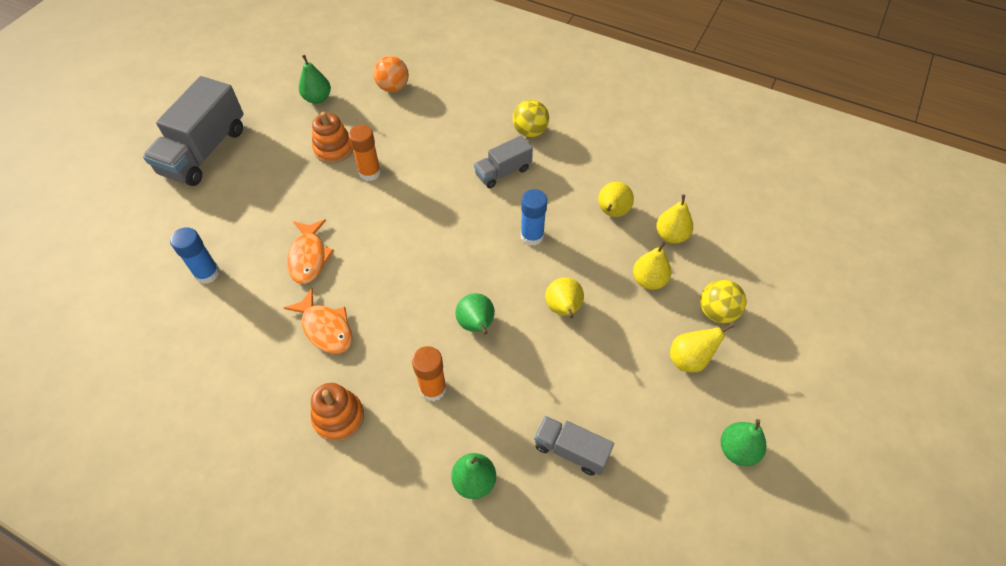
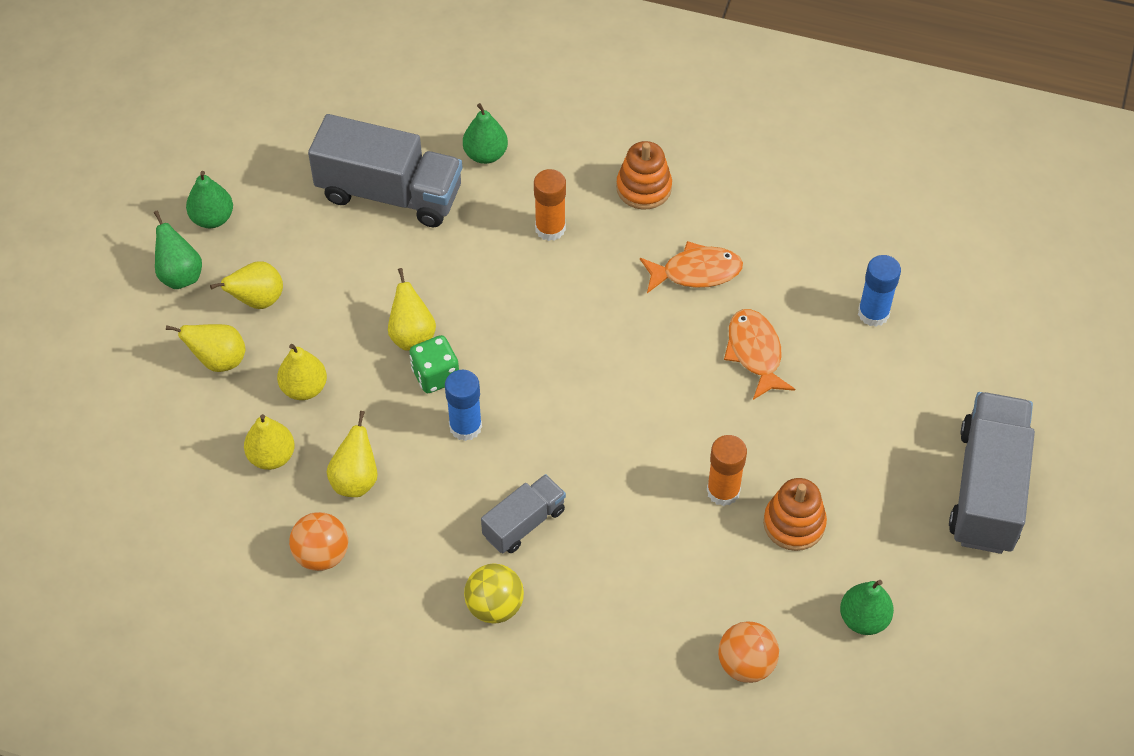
camera: 170 degrees right, 0 degrees up
(325, 328) = (696, 272): orange fish -> orange fish turned 135 degrees clockwise
(476, 325) = (516, 301): green pear -> green pear (180, 275)
(549, 275) = (435, 375): none -> green dice
(571, 450) = (390, 193): grey truck -> grey truck, size x1.83
(635, 172) = (322, 554): none -> orange ball
(717, 312) = (219, 360): yellow ball -> yellow pear

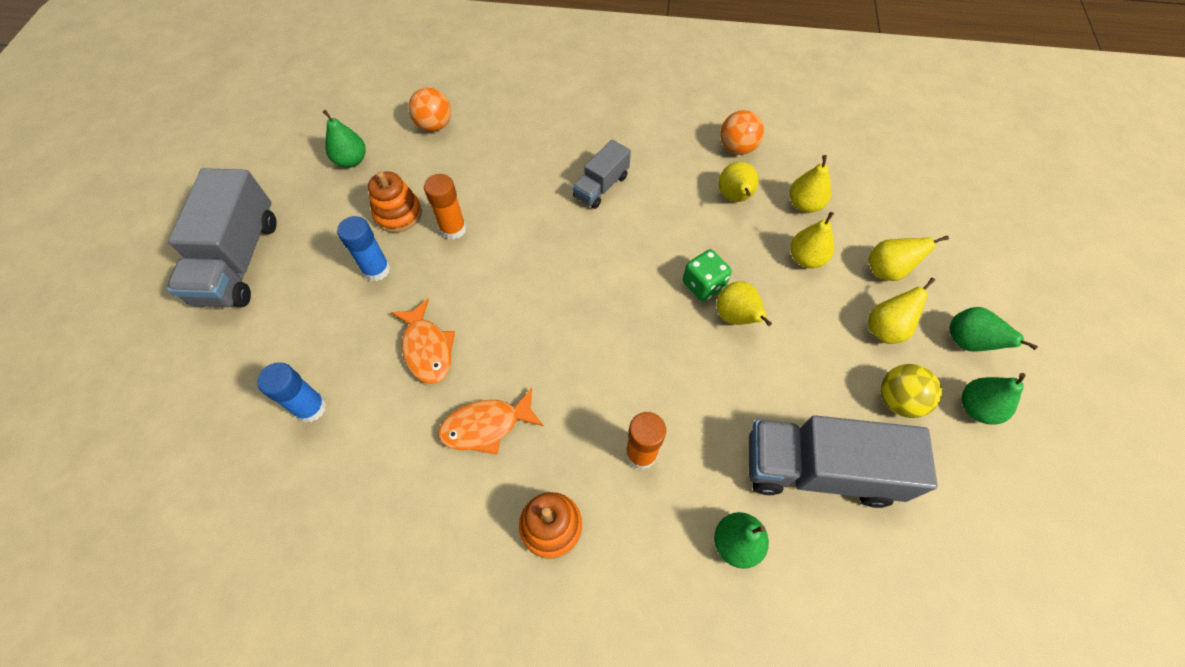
camera: 170 degrees right, 5 degrees up
(465, 427) = (665, 247): blue glue stick -> blue glue stick (376, 269)
(494, 606) = (608, 135): yellow ball -> yellow ball (898, 400)

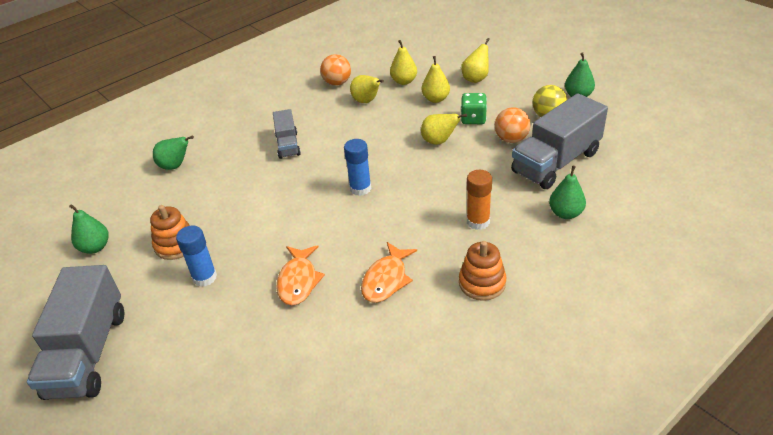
camera: 45 degrees left, 20 degrees down
(239, 260) = (88, 353): grey truck -> grey truck turned 45 degrees clockwise
(311, 408) = (268, 365): blue glue stick -> blue glue stick (360, 188)
(427, 349) = (298, 281): orange fish -> orange fish turned 75 degrees clockwise
(434, 125) = (131, 192): orange ball -> orange ball (511, 139)
(453, 229) = (226, 224): orange glue stick -> none
(703, 285) = (405, 142): green dice -> green dice (473, 119)
(885, 329) = (506, 97): yellow pear -> none
(967, 342) = (542, 78): green pear -> green pear (175, 166)

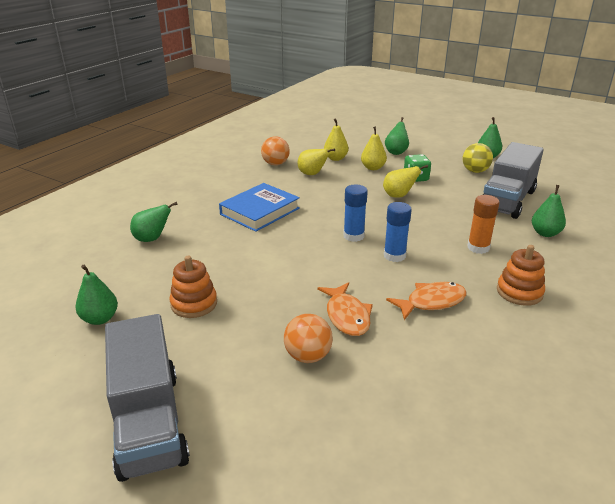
camera: 20 degrees left, 10 degrees down
(204, 277) = (245, 327): blue glue stick -> blue glue stick (394, 256)
(288, 145) = (260, 211): grey truck -> blue book
(386, 279) = (431, 302): orange fish -> orange fish turned 120 degrees counterclockwise
(476, 79) = (396, 152): yellow pear -> green pear
(511, 139) = (458, 188): orange ball -> orange ball (308, 356)

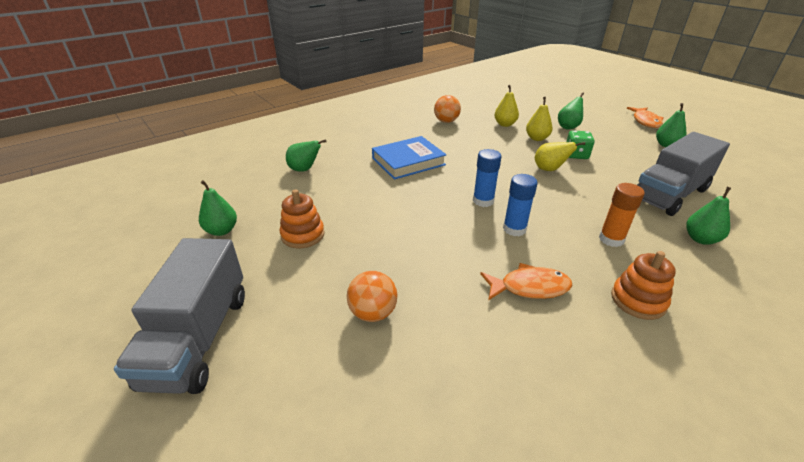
camera: 20 degrees right, 5 degrees up
(312, 174) = (475, 135): yellow pear -> none
(347, 316) = (433, 280): orange fish -> orange fish (645, 121)
(475, 171) = (645, 158): yellow ball -> none

